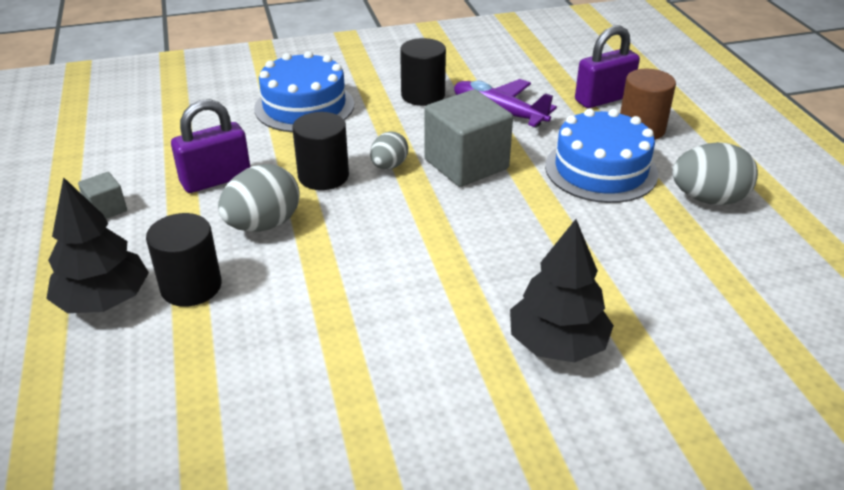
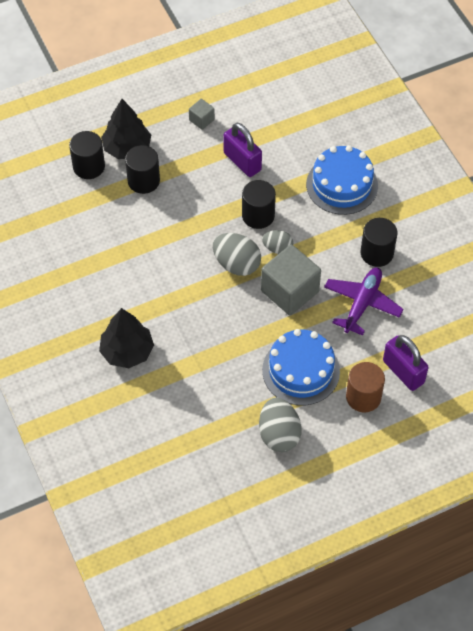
camera: 80 degrees right, 20 degrees up
(113, 357) = (89, 166): none -> black cylinder
(263, 225) = (202, 198): grey egg -> grey egg (236, 264)

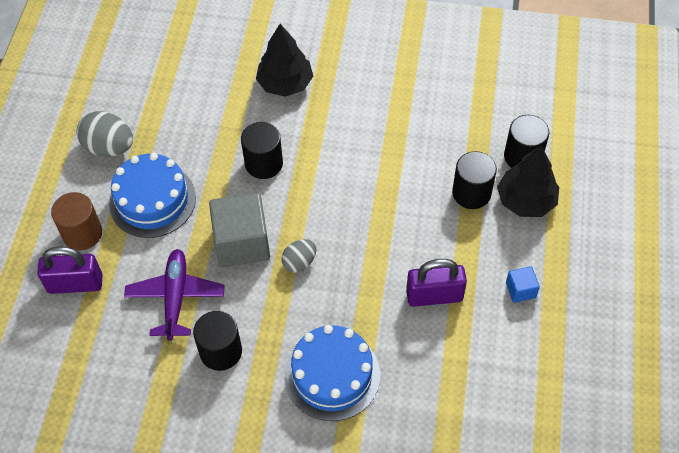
camera: 125 degrees right, 0 degrees up
(201, 120) = (520, 290): grey cube -> blue cube
(236, 264) = (309, 216): grey egg -> none
(258, 215) = (353, 269): black cylinder -> black cylinder (264, 163)
(362, 303) = (175, 297): purple plane -> purple plane turned 150 degrees counterclockwise

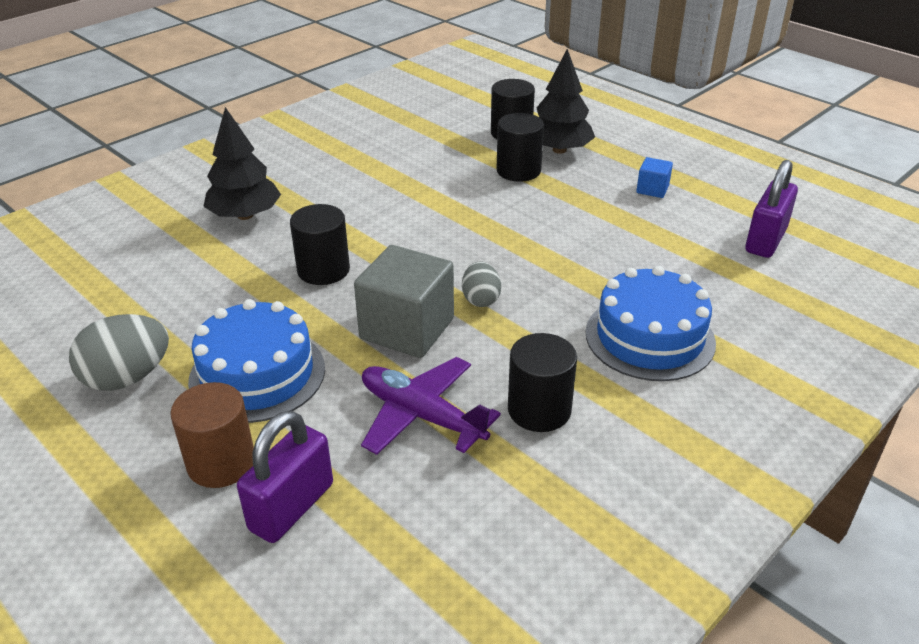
camera: 55 degrees left, 20 degrees down
(434, 296) = (612, 235): purple padlock -> purple padlock (765, 240)

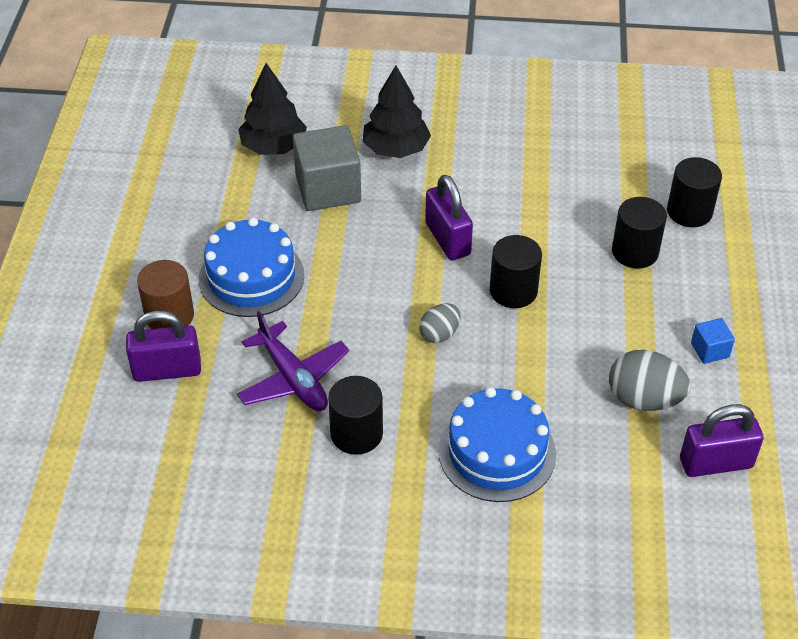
camera: 50 degrees right, 10 degrees up
(127, 378) = (191, 224): grey egg -> grey egg (644, 399)
(323, 270) = (381, 232): black cylinder -> black cylinder (513, 291)
(383, 241) = (447, 239): none -> purple padlock
(407, 329) = (367, 317): grey cube -> grey cube (328, 189)
(421, 415) = (293, 378): purple plane -> purple plane turned 150 degrees clockwise
(559, 150) = (700, 257): black tree -> black tree (273, 146)

